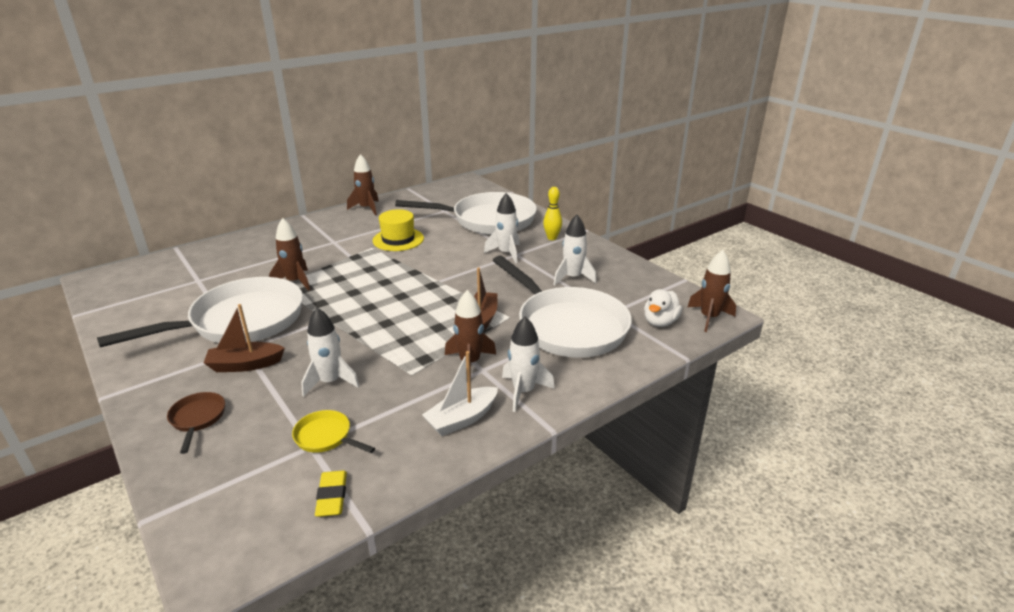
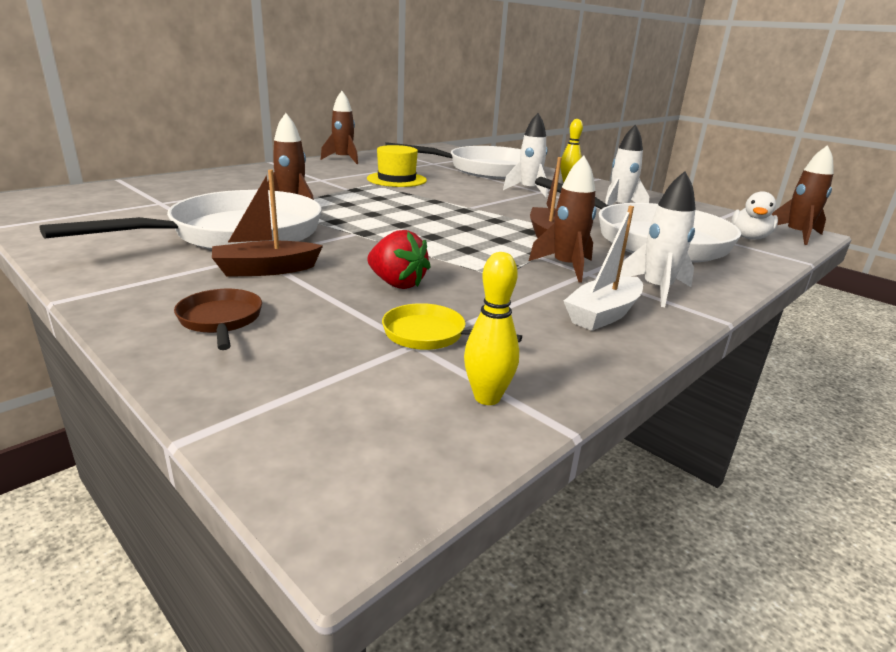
camera: 10 degrees left, 5 degrees down
(330, 382) = (397, 284): white rocket -> red strawberry
(332, 496) = (487, 397): yellow eraser -> yellow bowling pin

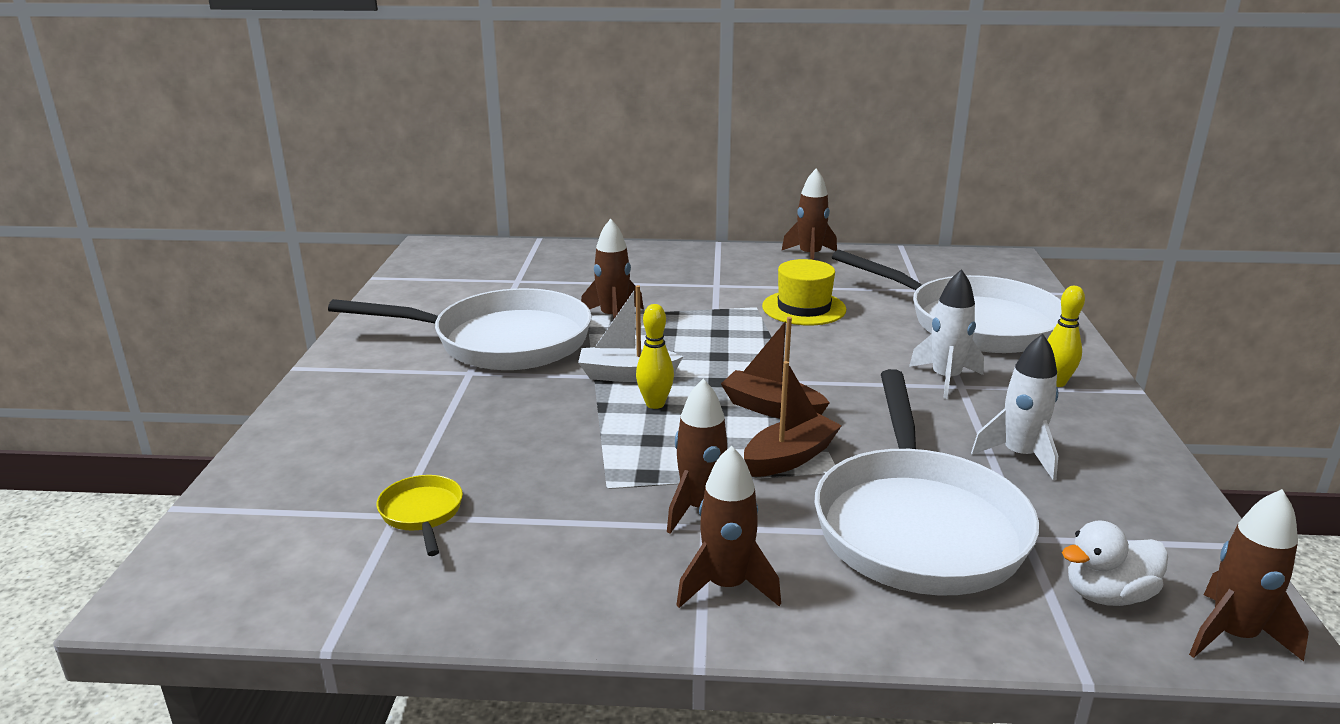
camera: 50 degrees right, 0 degrees up
(221, 320) = (337, 428): brown pan -> none
(265, 270) = (448, 391): brown boat -> brown boat (771, 408)
(397, 284) = (506, 451): red strawberry -> none
(487, 397) = (342, 586): yellow bowling pin -> yellow bowling pin (655, 404)
(603, 314) = (596, 578): white boat -> white boat (627, 375)
(656, 290) = (727, 586): white rocket -> brown rocket

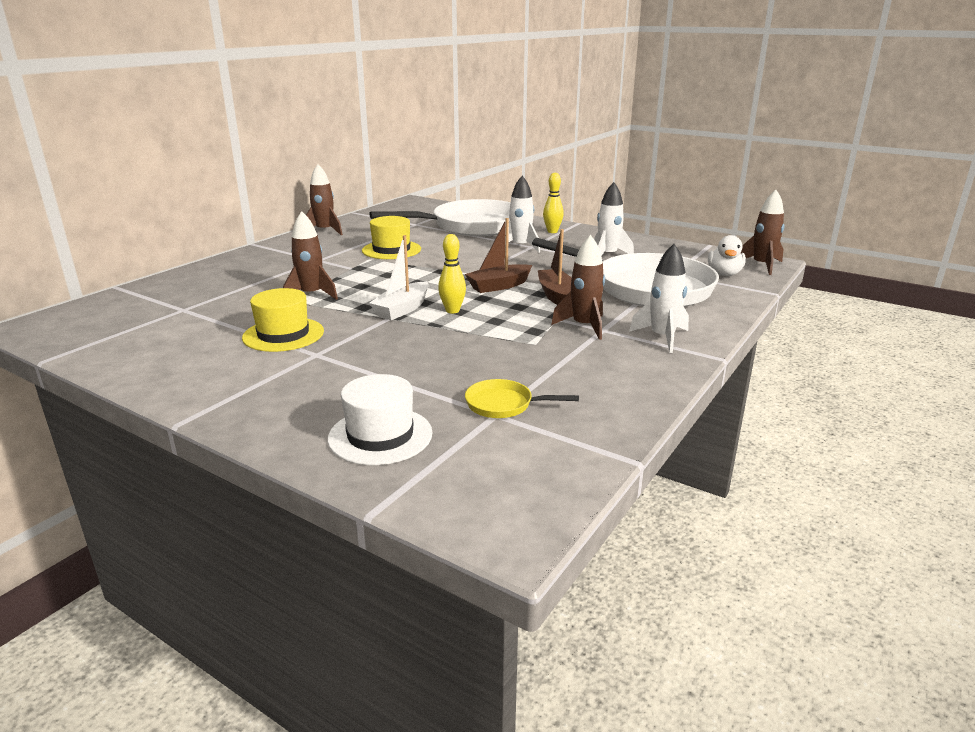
camera: 60 degrees left, 0 degrees up
(315, 464) = (380, 435): none -> white hat
(501, 341) = (283, 334): white pan -> yellow hat
(727, 586) = (662, 337): brown rocket -> white rocket

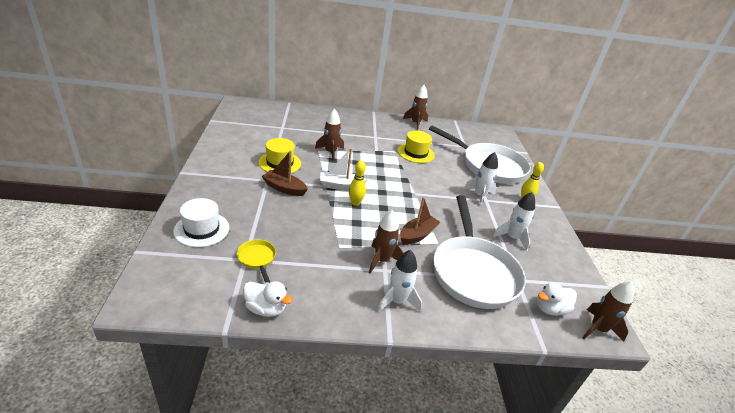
camera: 50 degrees right, 10 degrees up
(499, 286) = (407, 208): brown boat -> brown boat (284, 188)
(615, 421) = (266, 308): none -> white duck

